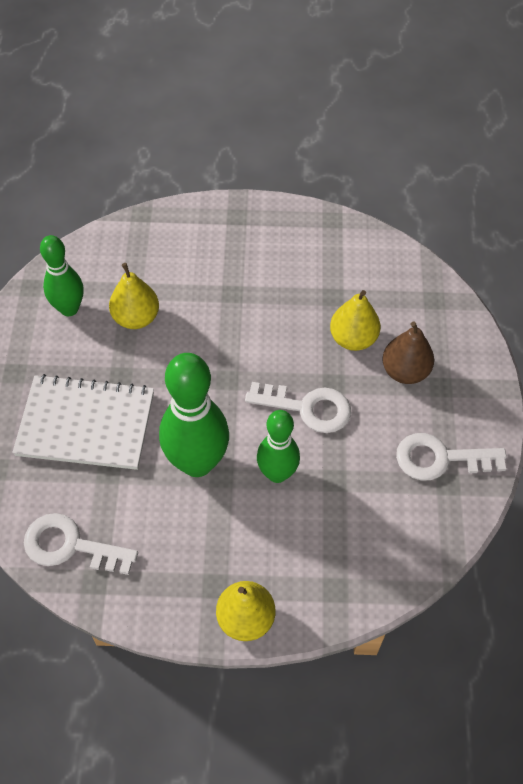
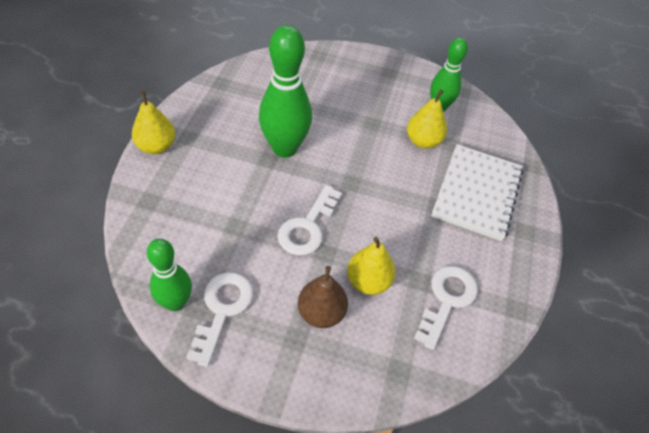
camera: 100 degrees right, 5 degrees down
(70, 545) = (250, 77): white key -> white key (447, 300)
(86, 424) = (337, 99): white notebook -> white notebook (477, 193)
(277, 473) = (256, 191): green bowling pin -> green bowling pin (176, 302)

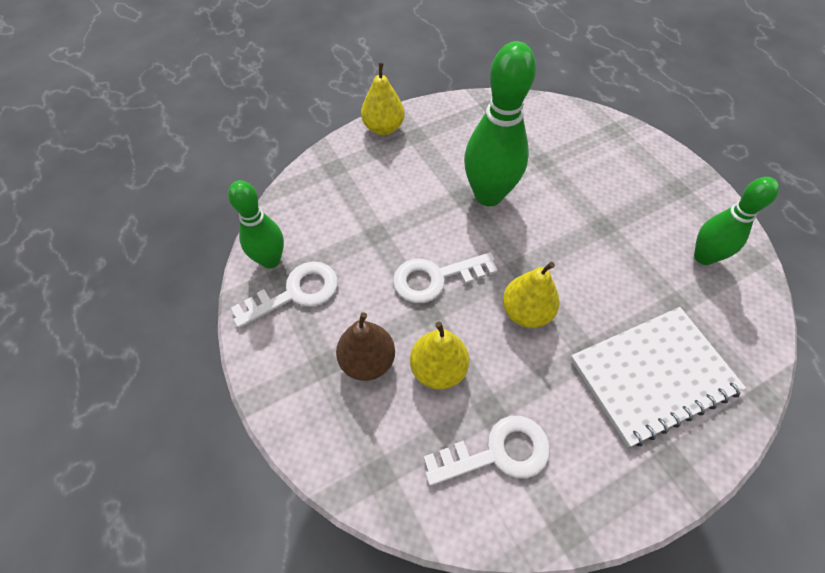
camera: 50 degrees right, 5 degrees up
(423, 141) = (644, 279): yellow pear -> yellow pear (526, 312)

